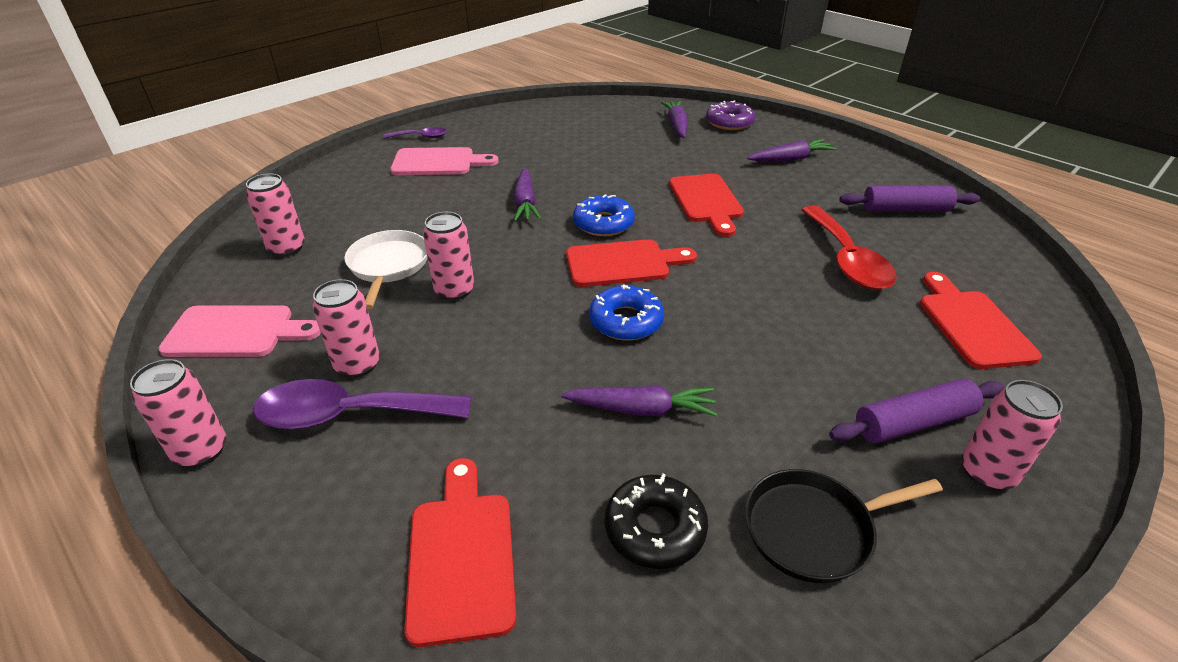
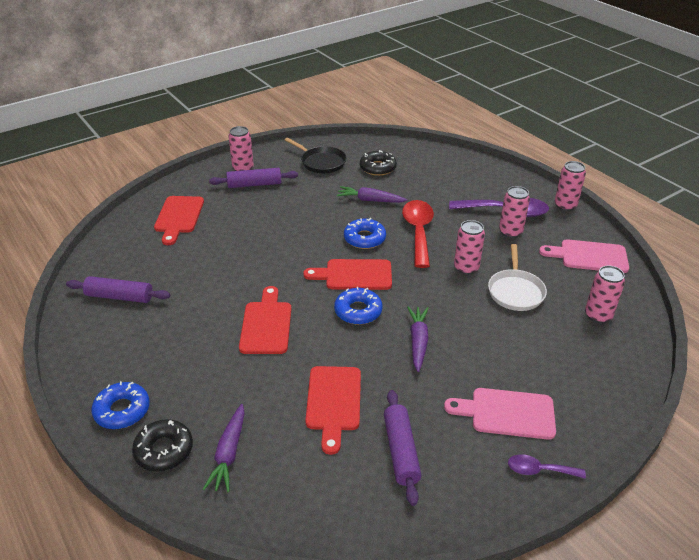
camera: 170 degrees left, 0 degrees up
(461, 556) = (447, 168): red cutting board -> red cutting board (334, 402)
(536, 136) = (400, 451): none -> purple rolling pin
(729, 122) = (164, 450): purple donut -> black donut
(787, 136) = (122, 410): none -> blue donut
(790, 159) = (152, 370): purple carrot -> none
(814, 529) = (321, 162): black pan -> black pan turned 45 degrees clockwise
(846, 259) = (206, 261): red spoon -> red spoon (418, 231)

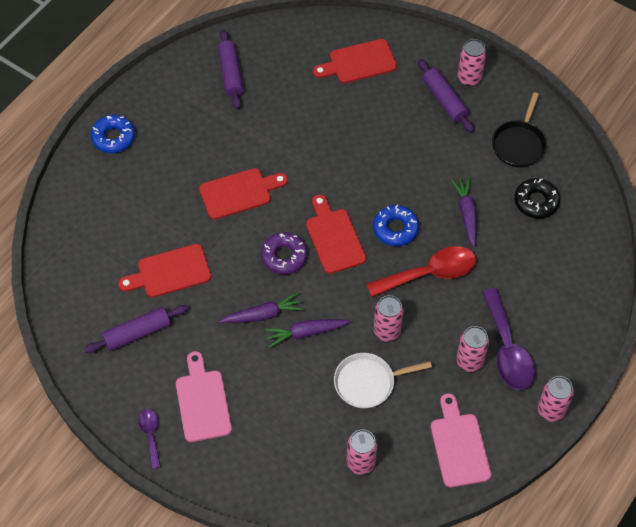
camera: 70 degrees right, 20 degrees up
(164, 450) = (87, 180): black donut -> none
(229, 453) = (98, 221): purple carrot -> purple carrot (306, 333)
(358, 311) = (284, 256): blue donut -> purple donut

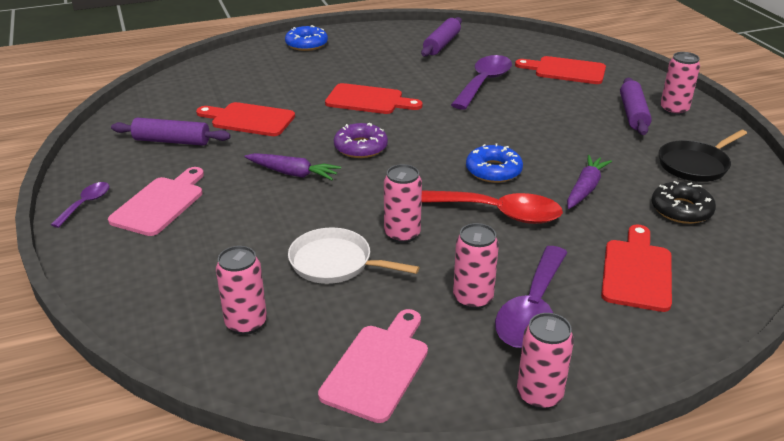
camera: 35 degrees right, 25 degrees down
(306, 333) = (317, 201): purple carrot -> none
(309, 117) = (484, 83): none -> purple spoon
(334, 237) = (423, 154): red cutting board -> red cutting board (636, 271)

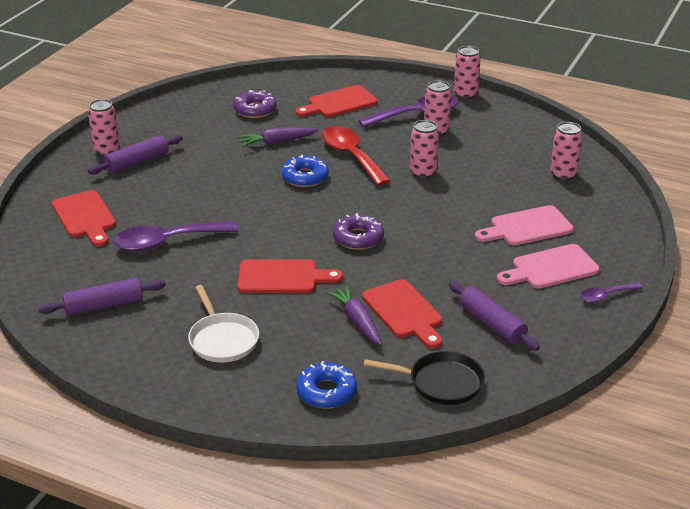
camera: 135 degrees left, 0 degrees up
(293, 173) = (434, 243): purple carrot -> purple carrot (357, 321)
(306, 44) = (216, 389): blue donut -> blue donut (326, 392)
(335, 263) = (481, 178): white pan -> white pan (222, 340)
(368, 100) = (282, 277): red cutting board -> red cutting board turned 120 degrees clockwise
(378, 367) = (520, 131): pink cutting board -> pink cutting board (527, 227)
(681, 210) = (255, 110): black donut -> purple donut
(695, 165) = (189, 121): black pan -> black pan (441, 383)

